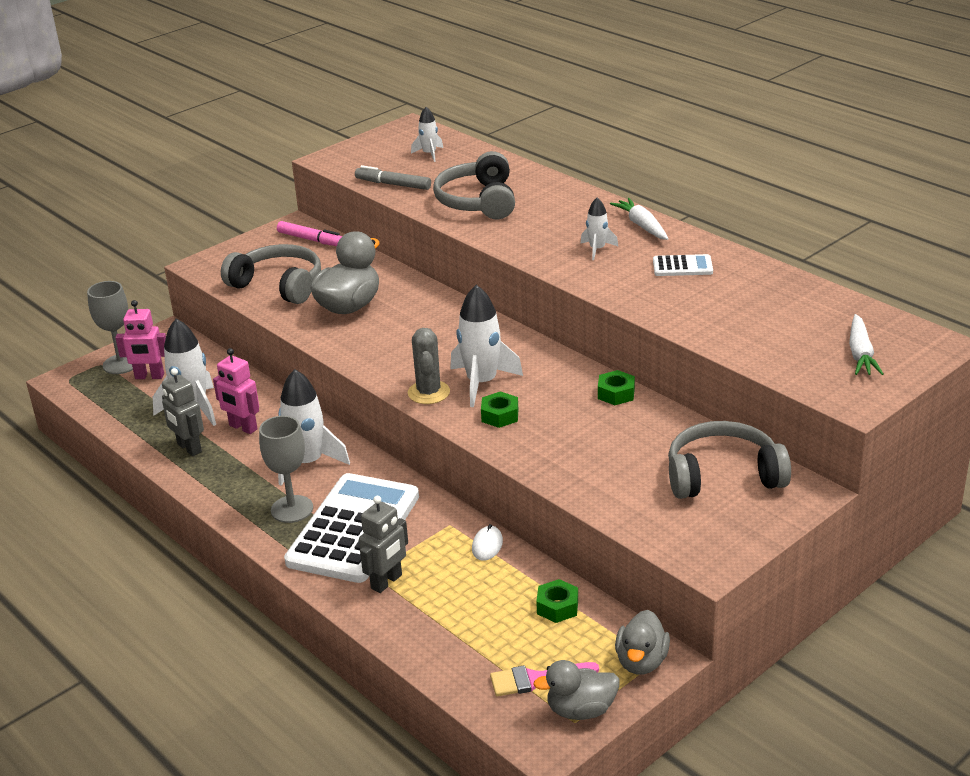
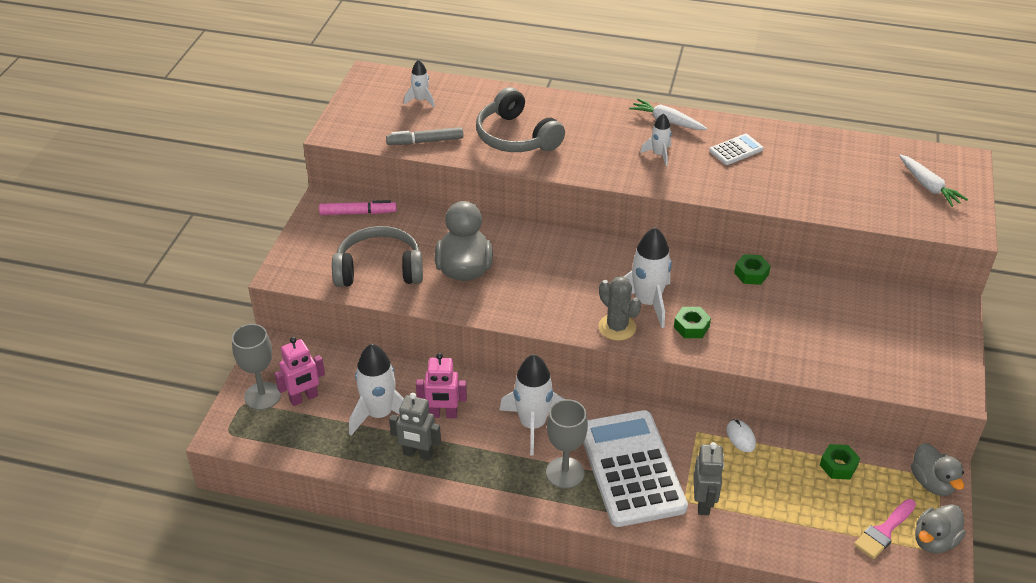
camera: 35 degrees left, 10 degrees up
(723, 475) = (890, 315): grey headphones -> none

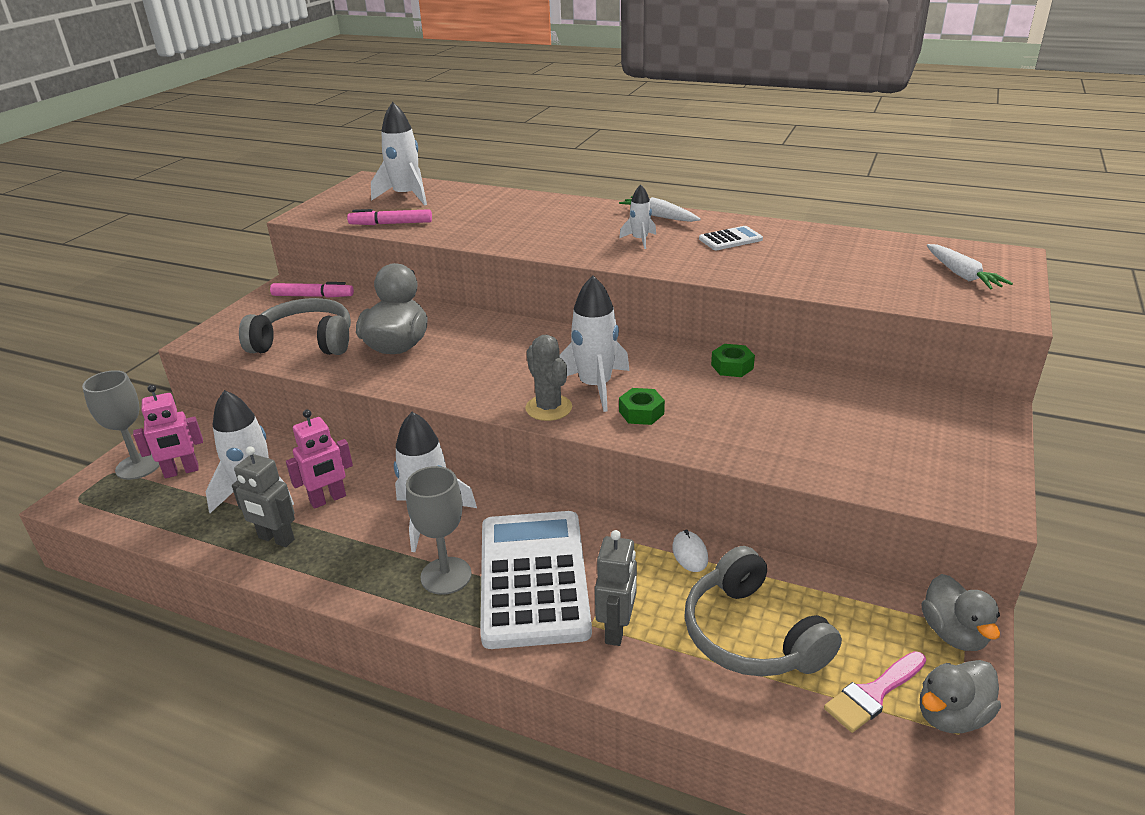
camera: 10 degrees right, 10 degrees down
(421, 100) = (406, 196): white rocket -> white rocket, size x1.85
(425, 141) = (391, 224): grey marker -> pink marker
(443, 414) = (328, 499): pink robot -> pink robot turned 45 degrees counterclockwise
(516, 137) = (489, 223): grey headphones -> grey headphones (751, 635)
(838, 466) = (817, 599): green nut -> none

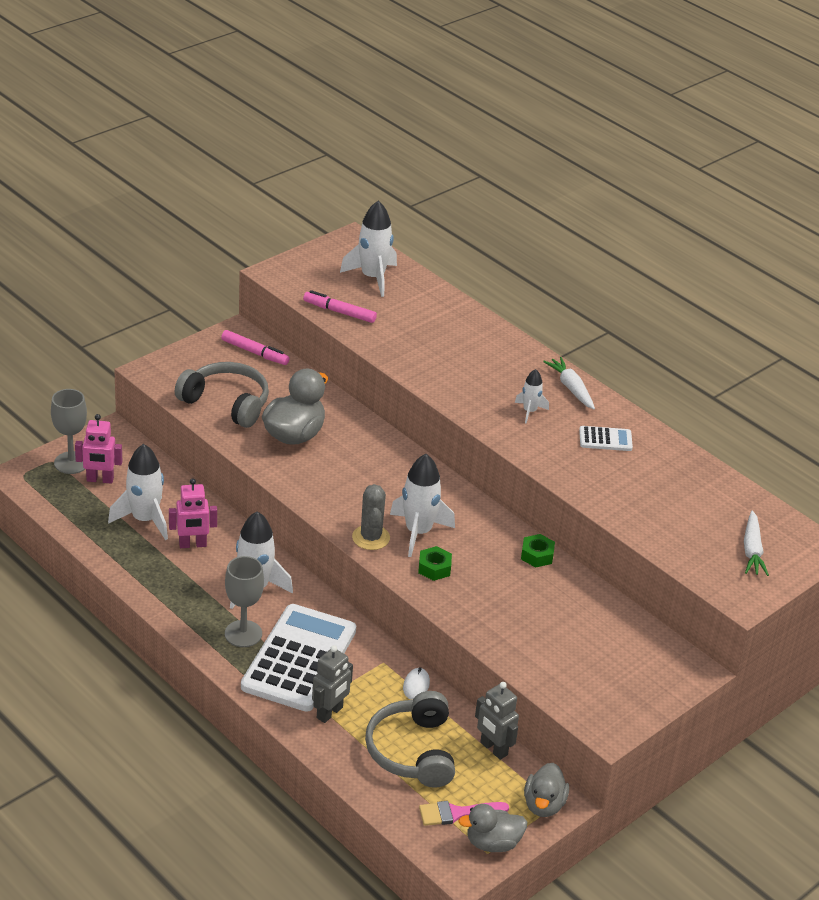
camera: 20 degrees right, 5 degrees up
(276, 539) = (144, 562): grey robot -> grey robot (493, 749)

